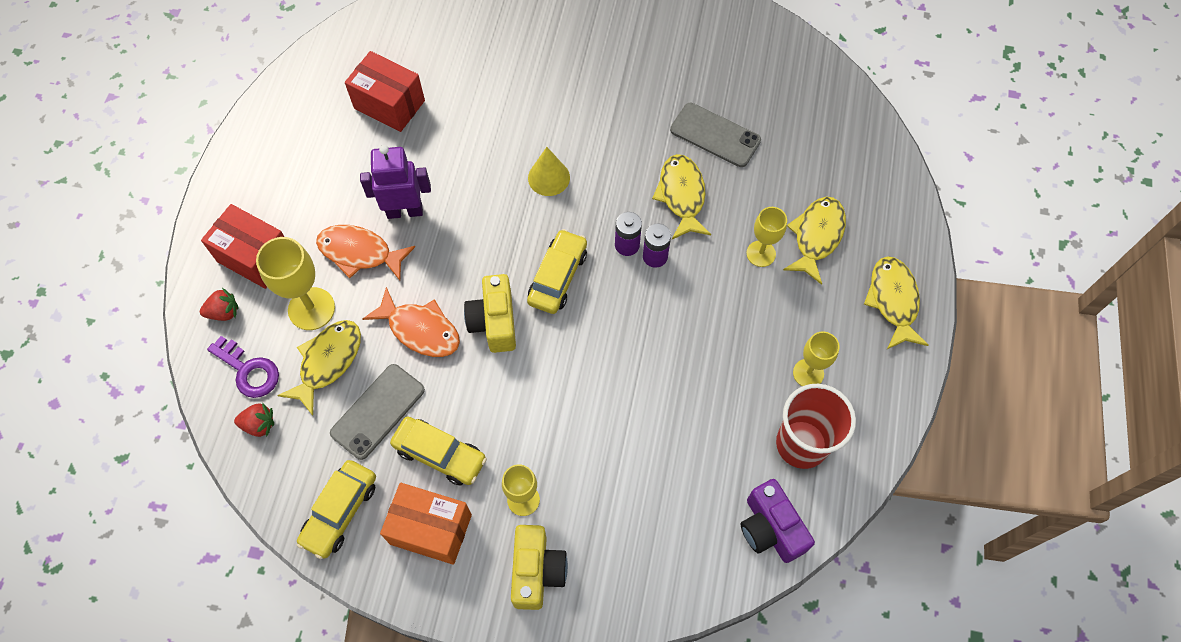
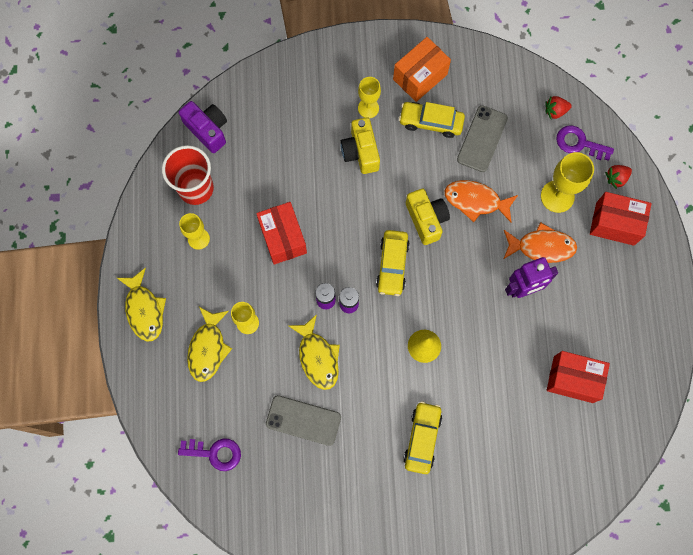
camera: 165 degrees right, 10 degrees up
(328, 362) = (529, 162): yellow fish -> none
(340, 512) = (480, 73): yellow car -> yellow car (422, 438)
(431, 529) = (420, 77): orange box -> orange box turned 45 degrees counterclockwise
(537, 571) = (346, 69): yellow camera -> yellow camera (360, 152)
(692, 346) = (283, 238): none -> red box
(825, 127) = (215, 453): none -> purple key

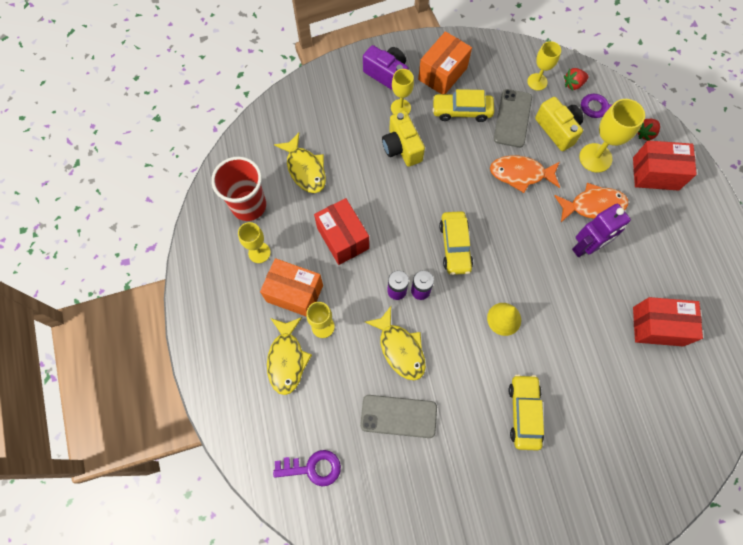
camera: 10 degrees left, 5 degrees down
(144, 310) = (215, 331): yellow fish -> yellow fish (305, 169)
(207, 130) = (251, 150): purple camera -> purple camera (387, 75)
(226, 285) = (294, 293): none -> orange box
(426, 219) = (478, 198): yellow camera -> yellow camera (557, 129)
(517, 102) = (537, 82): none -> yellow goblet

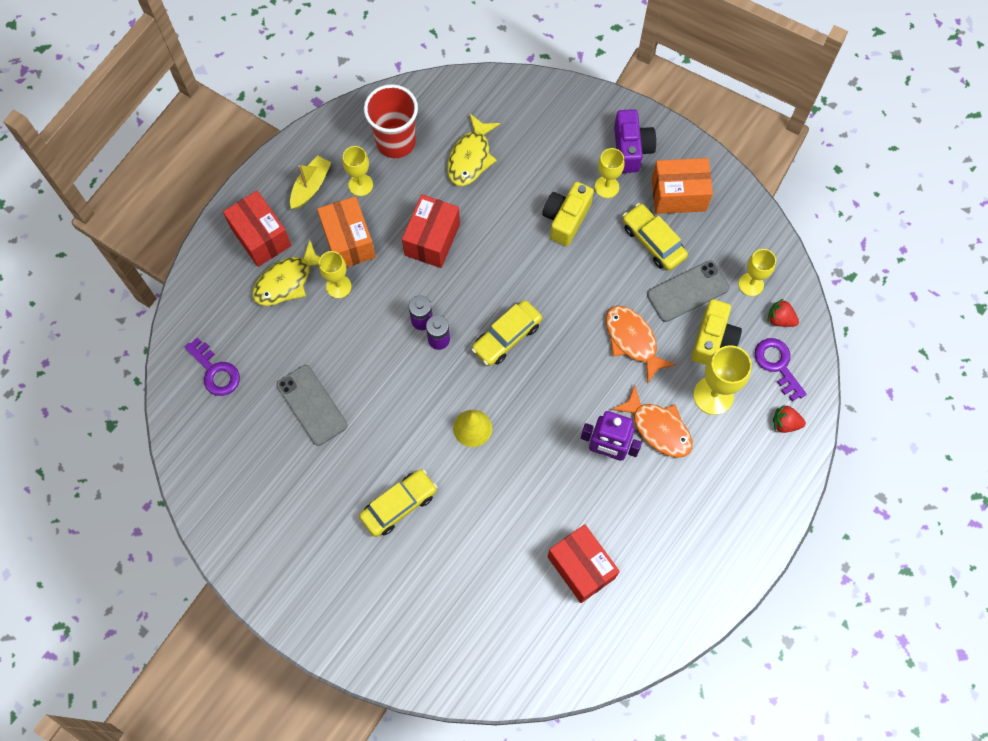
camera: 50 degrees right, 0 degrees up
(229, 286) = (311, 186): none -> yellow boat
(400, 348) = (371, 362): yellow fish -> none
(655, 174) = (747, 462): red box -> red box (261, 237)

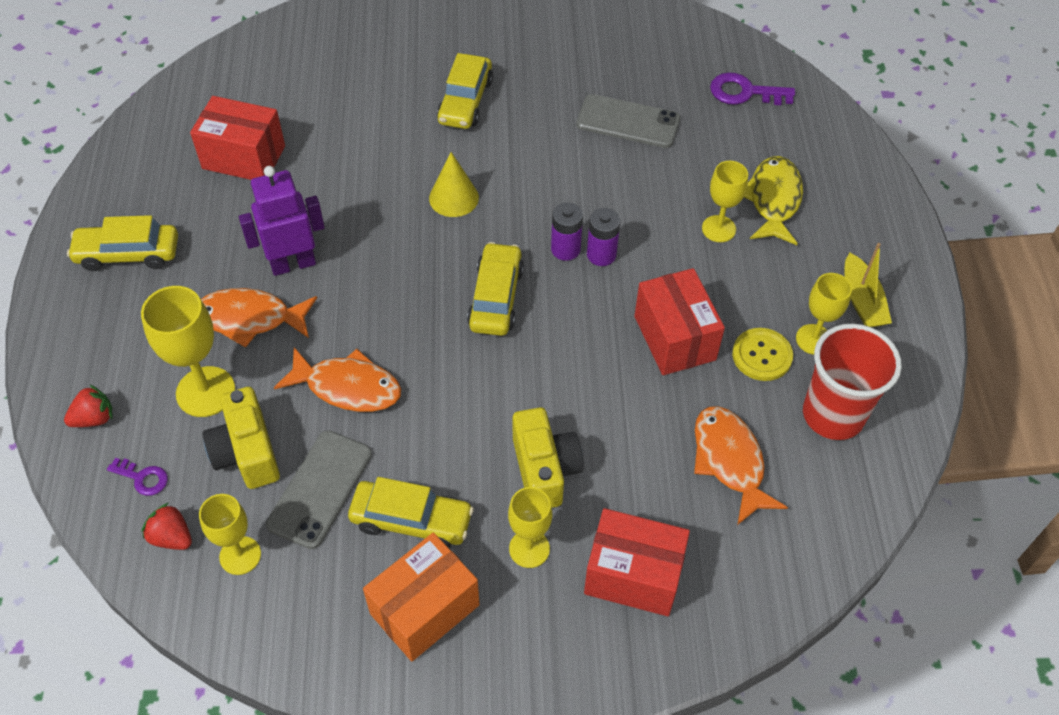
camera: 140 degrees right, 15 degrees down
(261, 237) = (847, 220): red box -> red box (633, 575)
(348, 241) = (758, 275): orange box -> none
(397, 196) = (762, 355): none -> yellow button
(470, 157) = (730, 461): yellow fish -> orange fish
(631, 149) = (541, 628): purple camera -> none
(704, 536) = (128, 254): none -> yellow car
(777, 365) = (143, 478): purple key -> purple key, size x0.60
(780, 319) = (172, 537): red strawberry -> red strawberry turned 135 degrees counterclockwise

